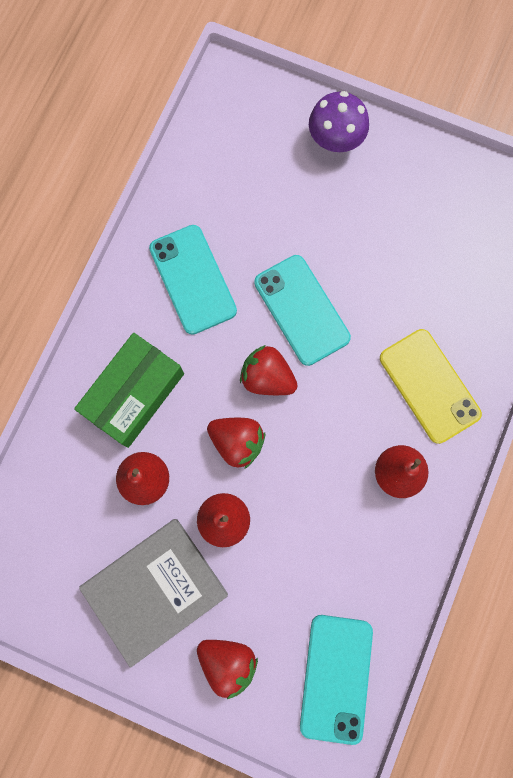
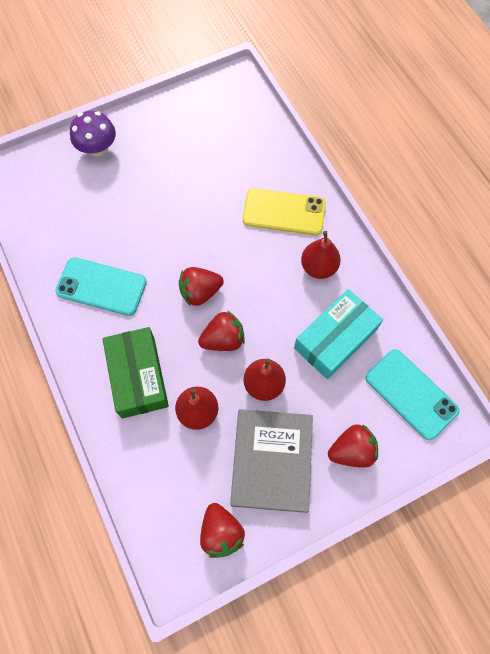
camera: 50 degrees left, 10 degrees down
(53, 596) = (221, 532): none -> red strawberry
(301, 310) = (178, 242): turquoise phone -> none
(331, 553) = (335, 339): none -> turquoise box

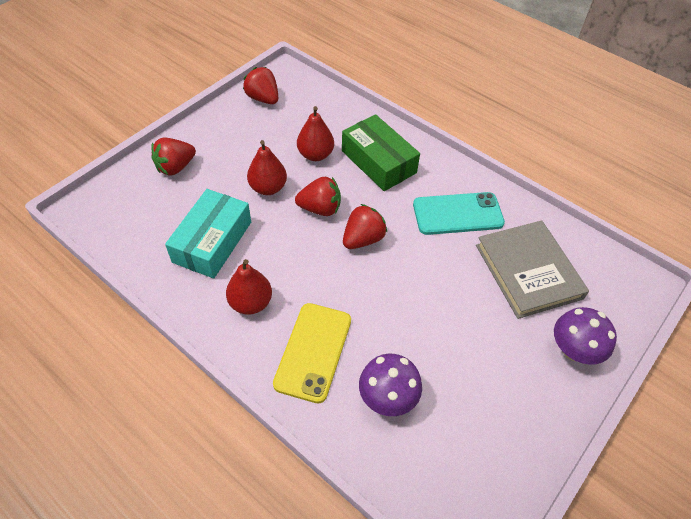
camera: 155 degrees right, 15 degrees down
(223, 339) = (320, 208): red strawberry -> red strawberry turned 135 degrees counterclockwise
(246, 164) = (387, 397): none -> purple mushroom
(271, 461) = (241, 143): grey book -> grey book (528, 271)
(284, 212) = (313, 351): yellow phone -> yellow phone turned 60 degrees counterclockwise
(411, 394) = (127, 220): turquoise phone -> none

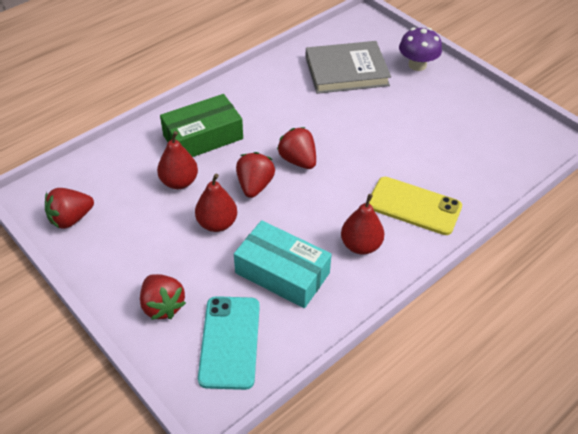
camera: 80 degrees left, 5 degrees down
(387, 397) = (455, 166): purple mushroom -> none
(457, 214) = (280, 97): turquoise phone -> turquoise phone (229, 342)

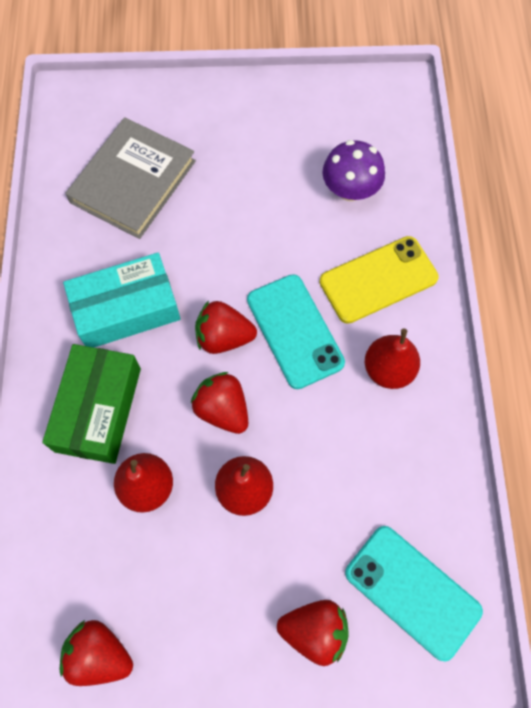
camera: 50 degrees left, 20 degrees up
(71, 219) = (100, 654): red strawberry -> red strawberry turned 105 degrees clockwise
(282, 273) = (364, 473): turquoise box -> turquoise box (126, 309)
(336, 188) = (295, 331): none -> turquoise phone
(417, 65) = (189, 109): purple mushroom -> purple mushroom (350, 190)

